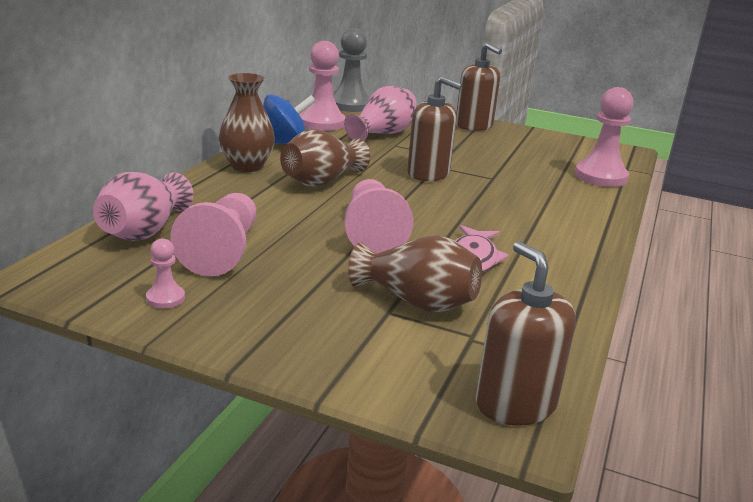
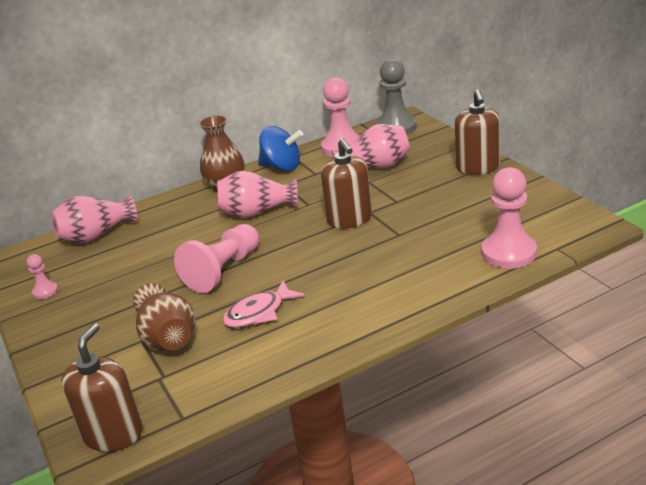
camera: 45 degrees right, 5 degrees up
(223, 251) = (116, 263): pink pawn -> none
(322, 181) = (256, 212): brown vase -> pink vase

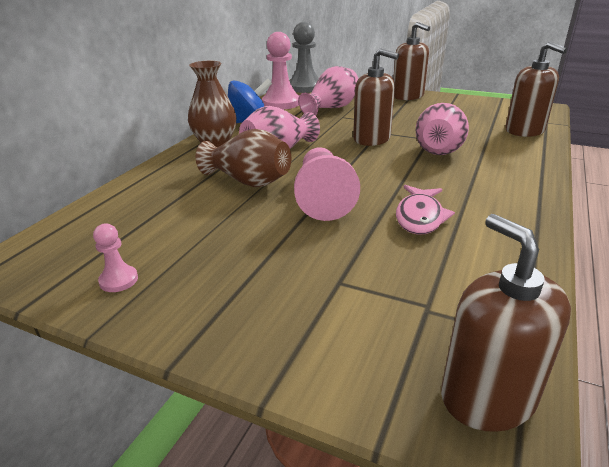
camera: 40 degrees left, 0 degrees up
(96, 235) = (114, 209): pink vase -> pink vase (439, 149)
(168, 338) = (367, 269): brown vase -> brown vase (248, 181)
(509, 253) = (525, 131): pink pawn -> brown soap dispenser

